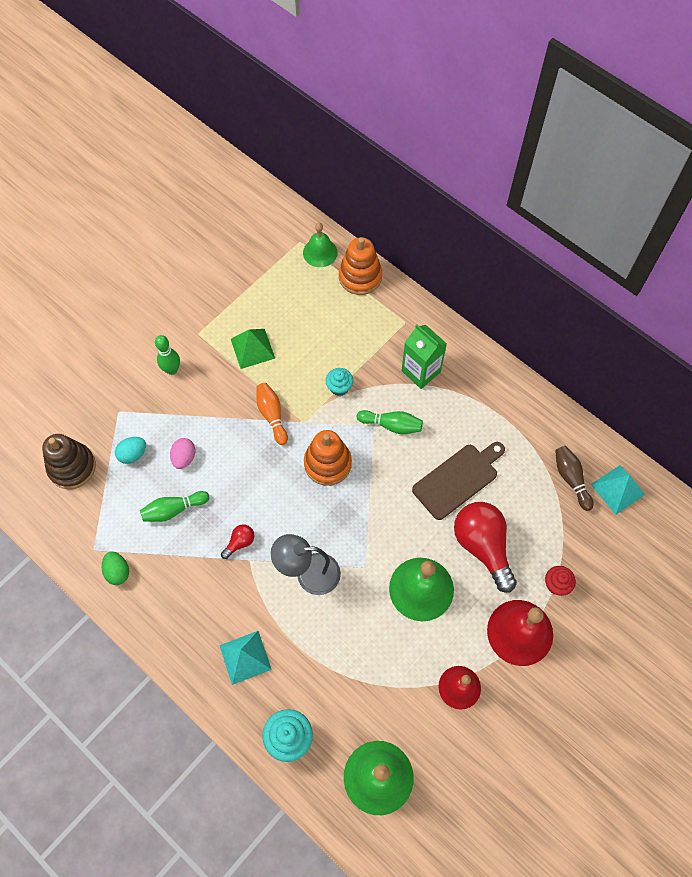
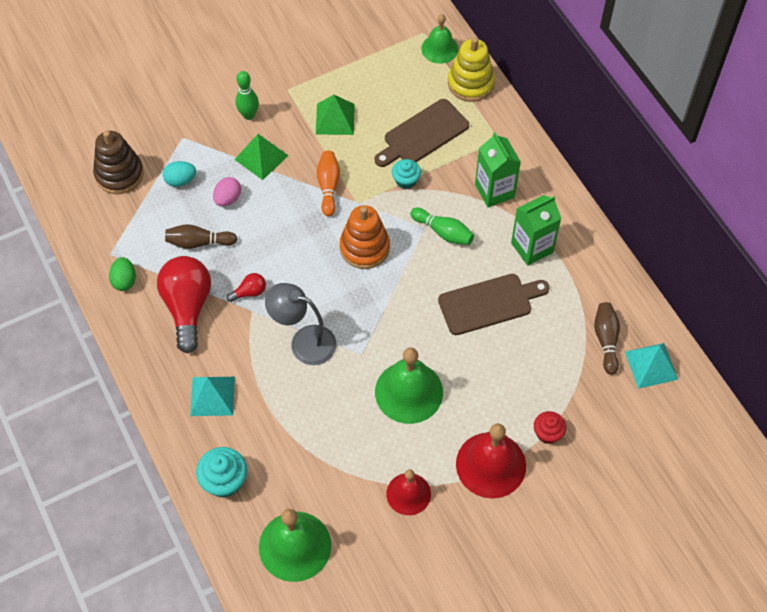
camera: 20 degrees right, 5 degrees down
(174, 510) = (199, 242): green bowling pin -> brown bowling pin
(199, 407) = (261, 157): none -> green pyramid
(337, 338) = (423, 134): none -> brown cutting board
(360, 277) = (470, 83): orange stacking toy -> yellow stacking toy
(474, 414) = (532, 247): none -> green carton
(482, 546) = (487, 373): red light bulb -> red light bulb (187, 307)

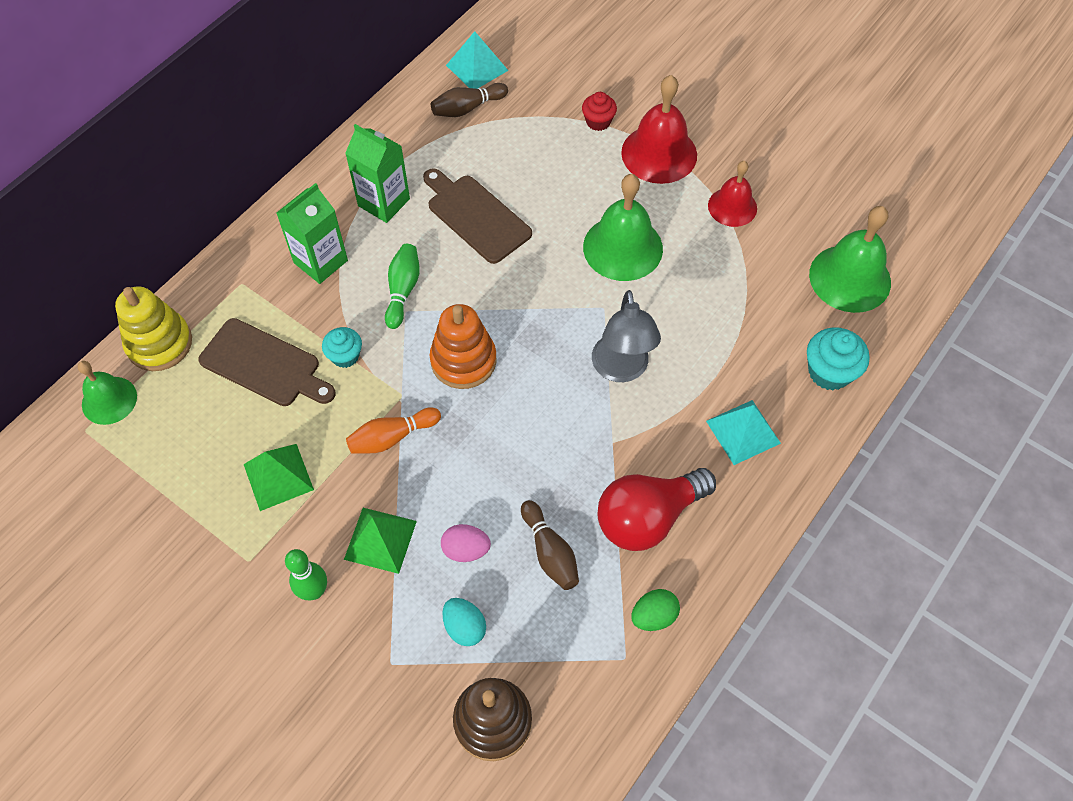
camera: 115 degrees left, 0 degrees up
(249, 292) = (589, 457): red light bulb -> none

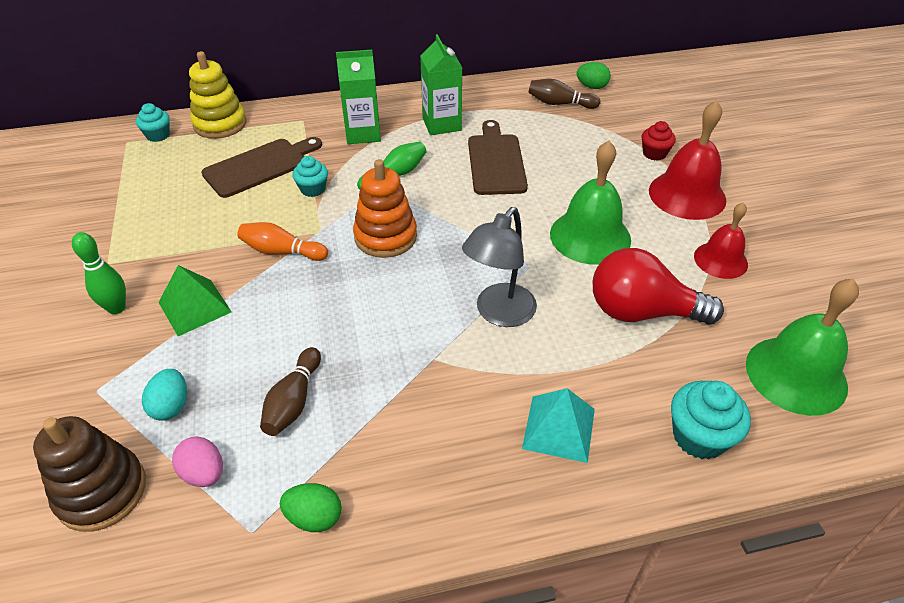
camera: 40 degrees right, 15 degrees down
(109, 400) = (158, 135): green bell -> turquoise cupcake
(264, 365) = (260, 166): brown cutting board -> brown cutting board turned 105 degrees counterclockwise
(278, 477) = (187, 229): green pyramid -> none
(466, 549) = (239, 354): pink egg -> pink egg (204, 473)
(477, 68) = (592, 87): turquoise pyramid -> green egg
(648, 517) = (399, 434): red light bulb -> red light bulb (641, 312)

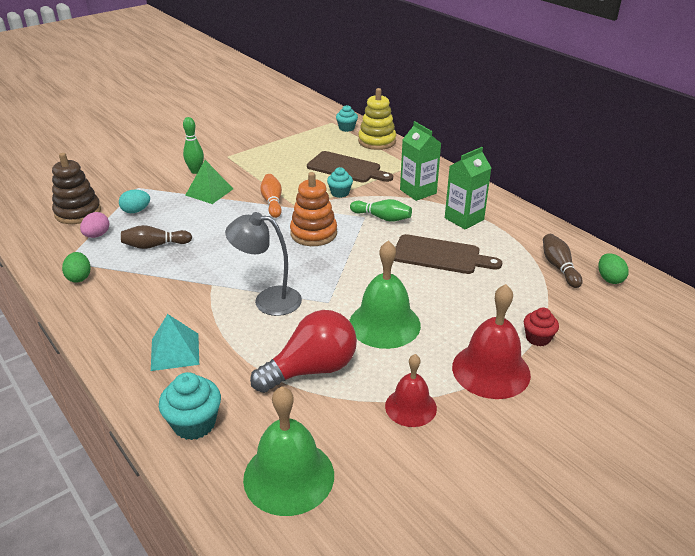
camera: 65 degrees right, 10 degrees down
(496, 161) = (440, 255): brown cutting board -> brown cutting board turned 45 degrees clockwise
(641, 312) = (312, 369): red light bulb -> red light bulb turned 75 degrees clockwise

